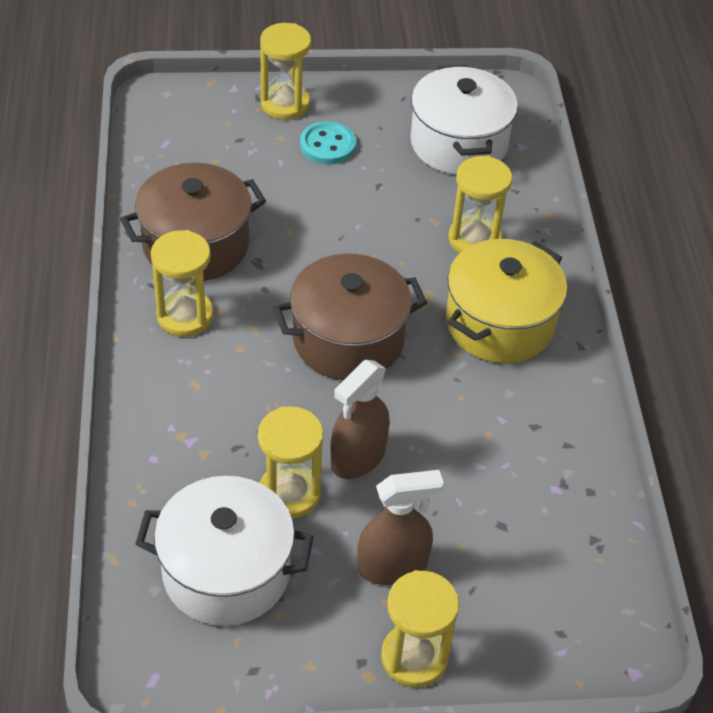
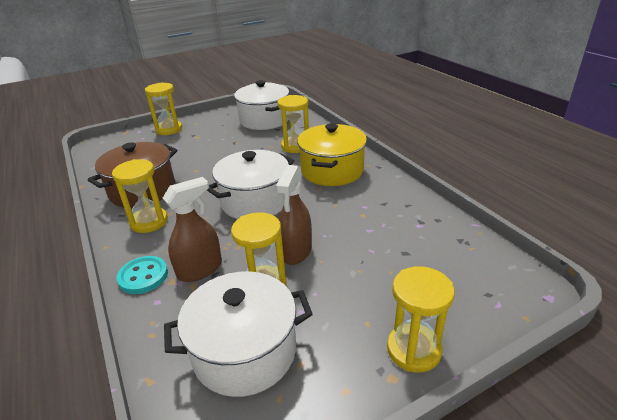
camera: 20 degrees left, 15 degrees down
(327, 145) = (199, 136): turquoise button -> turquoise button (143, 276)
(348, 339) = (255, 201): brown pot -> white pot
(392, 566) = (358, 300): brown spray bottle -> brown spray bottle (200, 269)

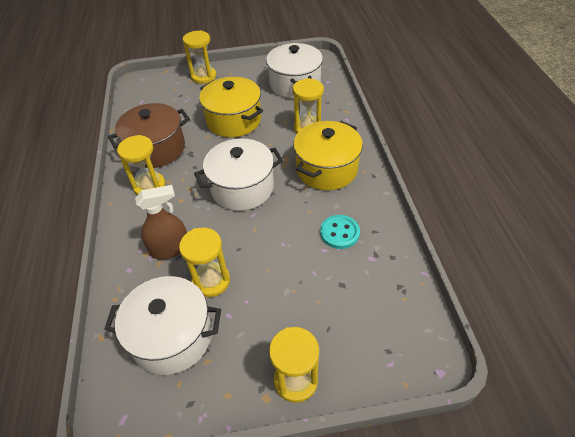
camera: 20 degrees right, 15 degrees up
(143, 276) = (127, 242): turquoise button -> turquoise button (339, 233)
(217, 154) = (234, 120): none -> yellow pot
(296, 251) = (251, 254): brown spray bottle -> none

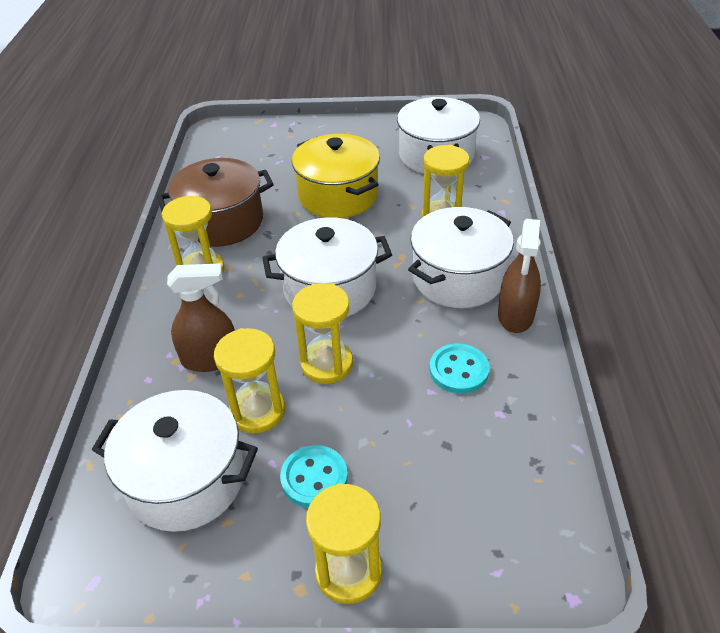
camera: 10 degrees right, 5 degrees down
(203, 76) = (309, 133): yellow hourglass -> yellow hourglass (327, 364)
(259, 321) = (314, 478): none -> turquoise button
(326, 169) = (458, 278): yellow pot -> white pot
(369, 190) = (515, 315): none -> brown spray bottle

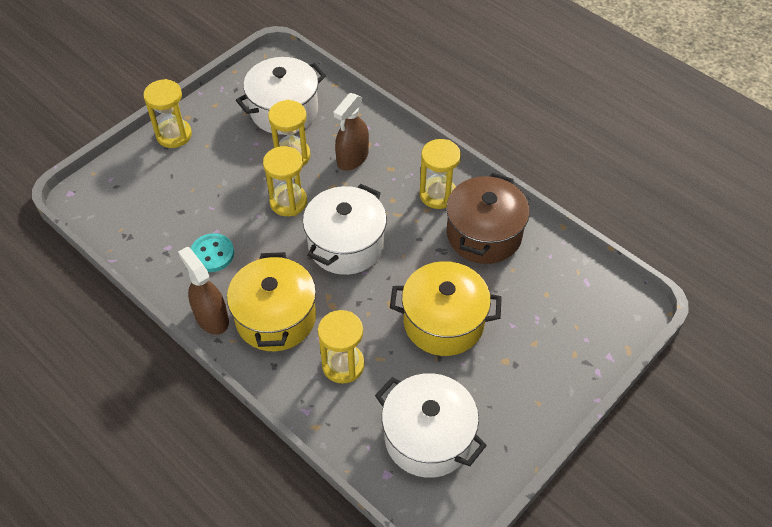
camera: 130 degrees right, 10 degrees up
(314, 478) = (228, 152): turquoise button -> none
(458, 278) = (276, 318): white pot -> yellow pot

